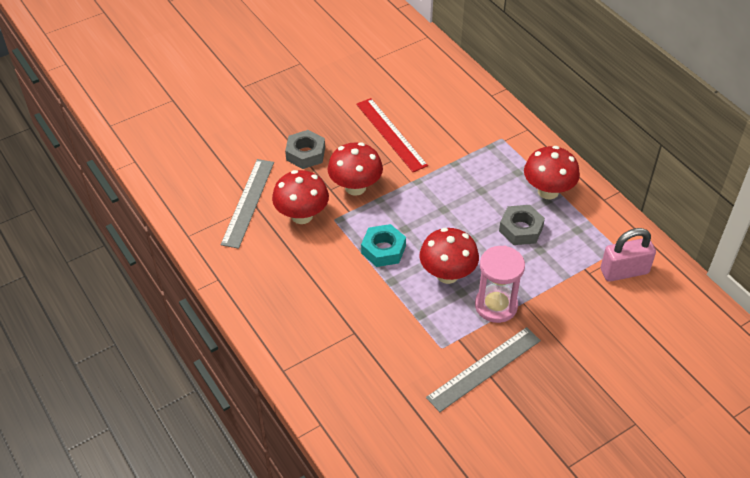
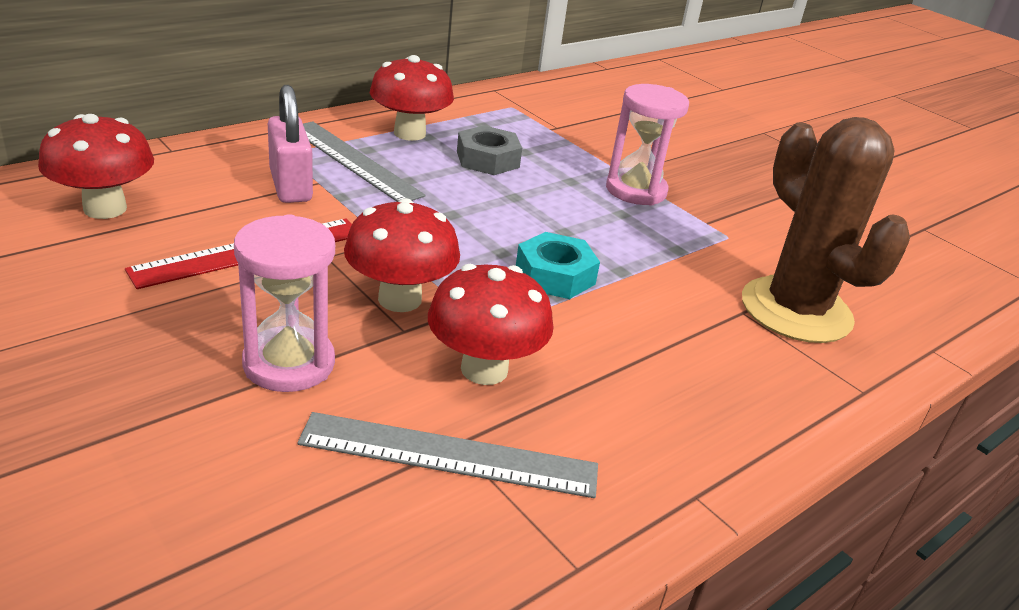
camera: 100 degrees left, 15 degrees down
(305, 154) = (289, 364): grey nut -> pink hourglass
(357, 361) = (796, 310): none -> brown cactus
(447, 274) = (591, 221): red mushroom -> red mushroom (105, 208)
(484, 368) = (745, 208): grey ruler -> grey ruler (353, 161)
(624, 271) = (548, 108): pink padlock -> pink padlock (290, 186)

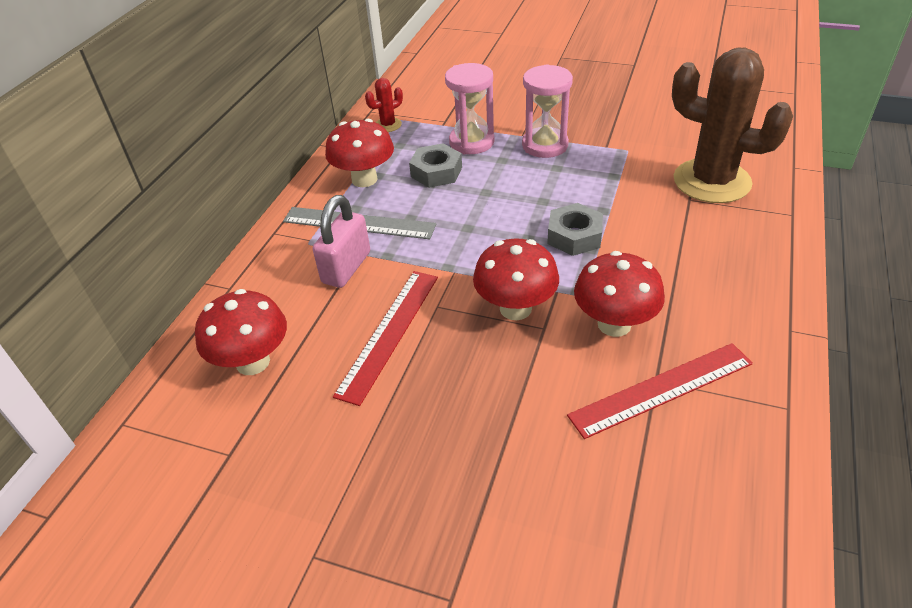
camera: 25 degrees left, 10 degrees up
(289, 364) = (513, 393): pink hourglass -> pink hourglass (471, 142)
(290, 186) = (346, 267): pink padlock -> pink padlock turned 75 degrees clockwise
(449, 455) = (661, 389): grey ruler -> red ruler
(495, 106) = (388, 125): none -> red cactus
(555, 275) = (574, 236): turquoise nut -> grey nut

